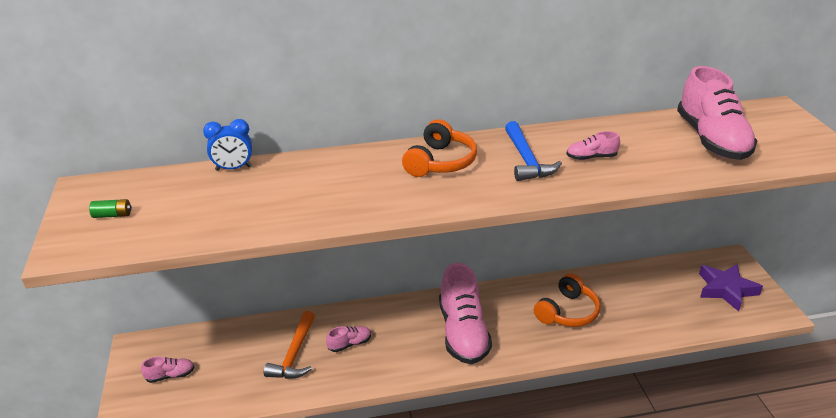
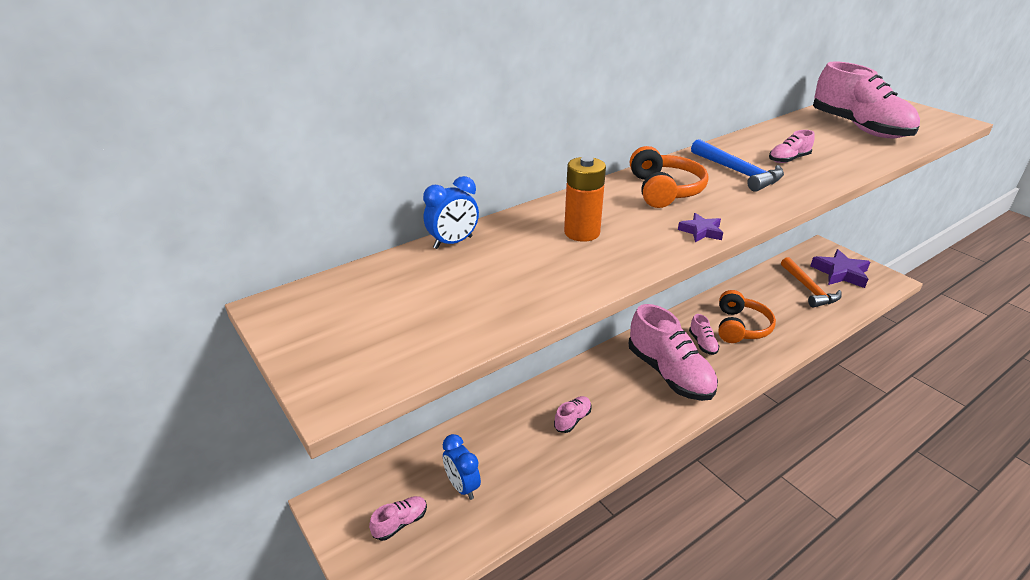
camera: 25 degrees left, 0 degrees up
(112, 215) = (358, 329): green battery -> none
(229, 365) = (462, 486): none -> blue clock
(294, 354) = (524, 449): orange hammer -> orange hammer (809, 289)
(332, 183) = (582, 232): none -> orange battery
(425, 205) = (701, 231): none -> purple star
(517, 316) = (702, 343): none -> pink shoe

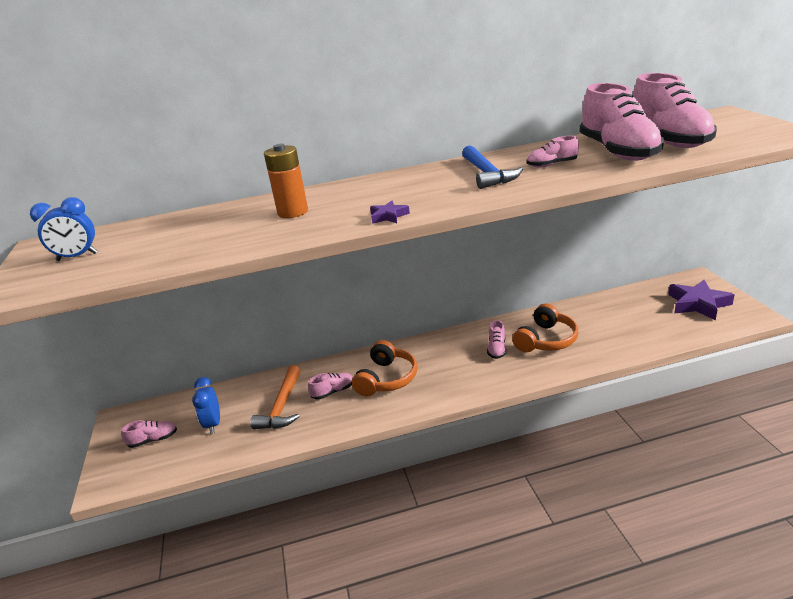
camera: 25 degrees right, 5 degrees down
(453, 243) = (194, 214): blue clock -> blue clock (77, 257)
(664, 190) = (401, 185): orange headphones -> orange headphones (386, 378)
(669, 373) = (445, 369): pink shoe -> pink shoe (618, 151)
(809, 289) = (648, 315): orange hammer -> orange hammer (282, 406)

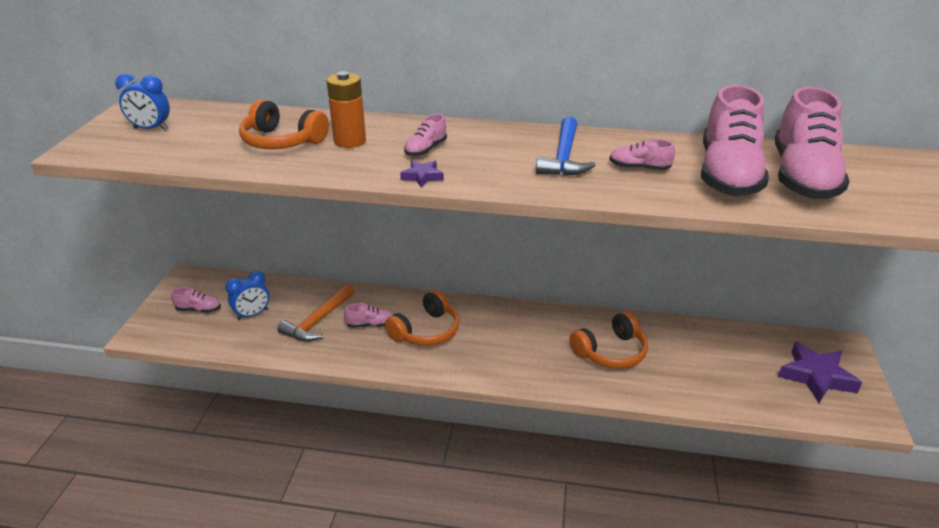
camera: 20 degrees right, 5 degrees up
(213, 424) = (252, 314): blue clock -> blue clock turned 135 degrees counterclockwise
(227, 229) = (282, 141): none -> orange headphones
(497, 349) = (553, 342): pink shoe -> pink shoe (426, 149)

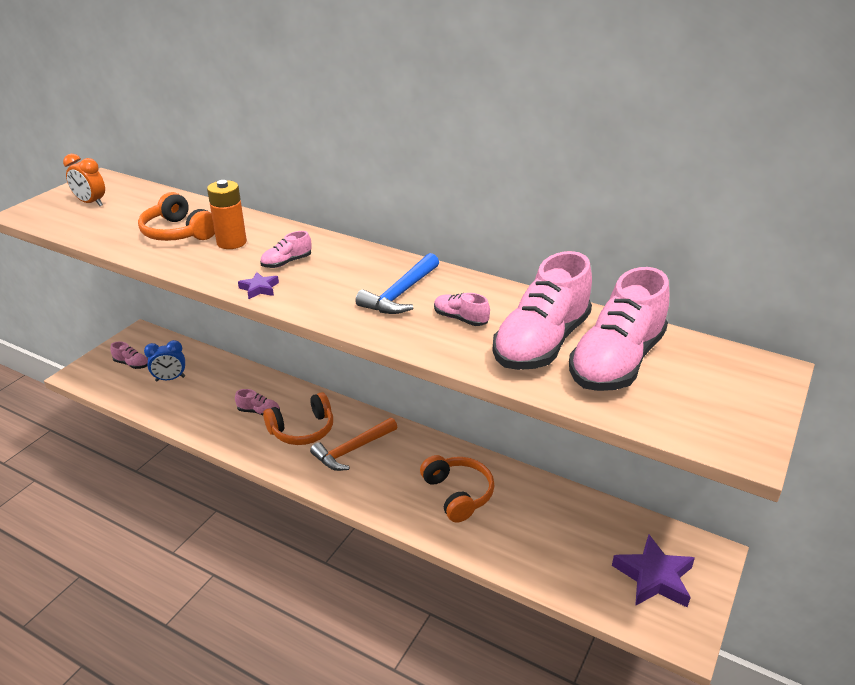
camera: 20 degrees right, 0 degrees up
(151, 129) = (91, 203): blue clock -> orange clock
(318, 321) = (218, 397): orange hammer -> orange hammer (352, 450)
(610, 352) = (457, 494): orange headphones -> orange headphones turned 105 degrees counterclockwise

